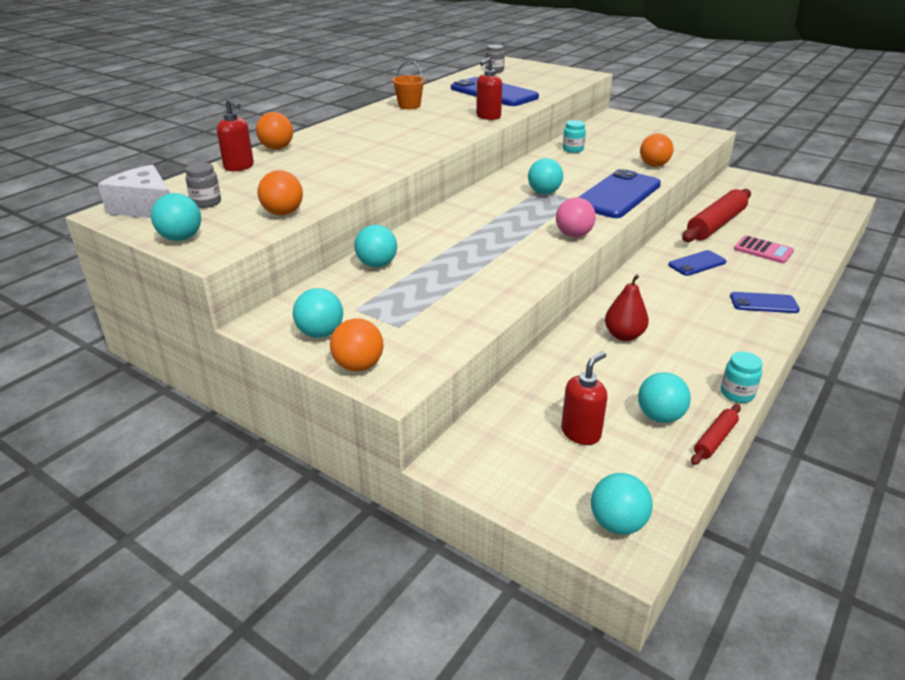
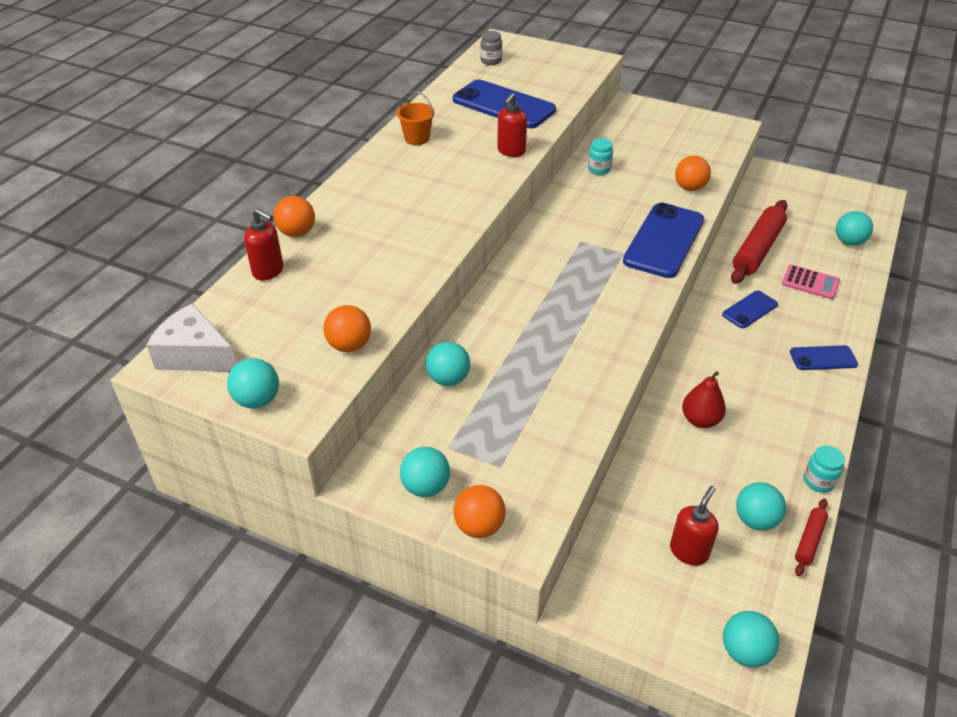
camera: 10 degrees left, 10 degrees up
(206, 203) = (258, 338): grey jar -> none
(544, 192) = (587, 245): turquoise ball -> turquoise ball (849, 242)
(573, 235) = (635, 309): pink ball -> none

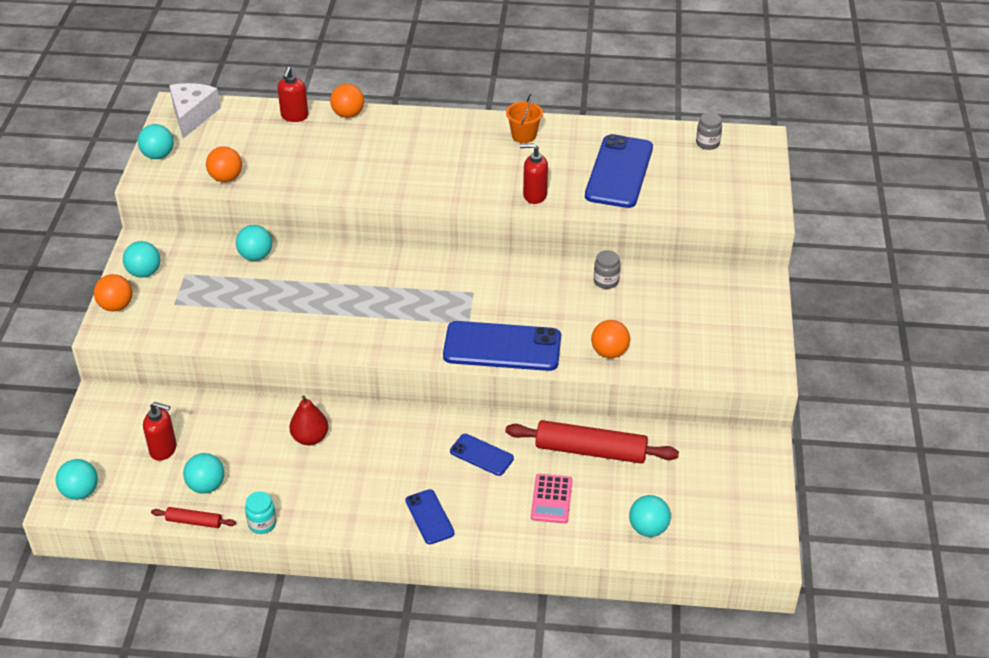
camera: 70 degrees right, 0 degrees up
(599, 169) = (606, 281): turquoise jar -> grey jar

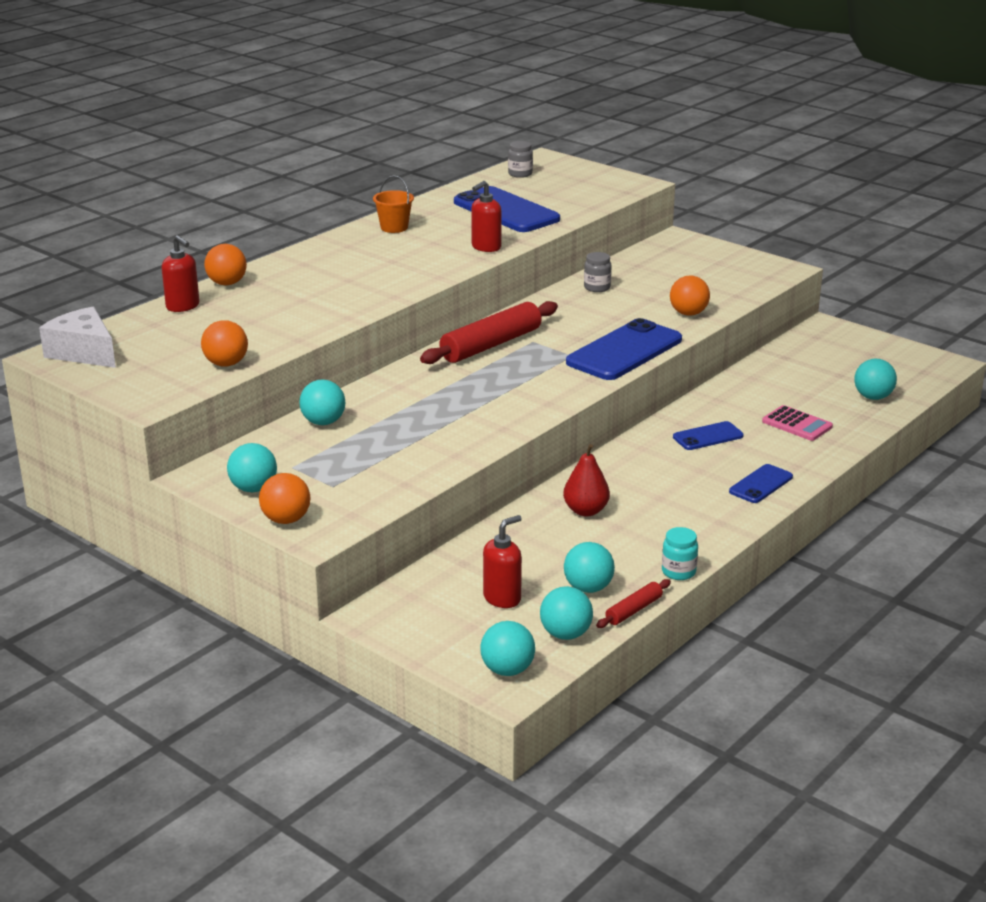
camera: 55 degrees left, 15 degrees down
(158, 155) = (121, 387): turquoise ball -> turquoise ball (565, 634)
(429, 517) = (761, 484): blue phone -> blue phone turned 60 degrees counterclockwise
(590, 451) = (757, 390): red rolling pin -> red rolling pin (491, 345)

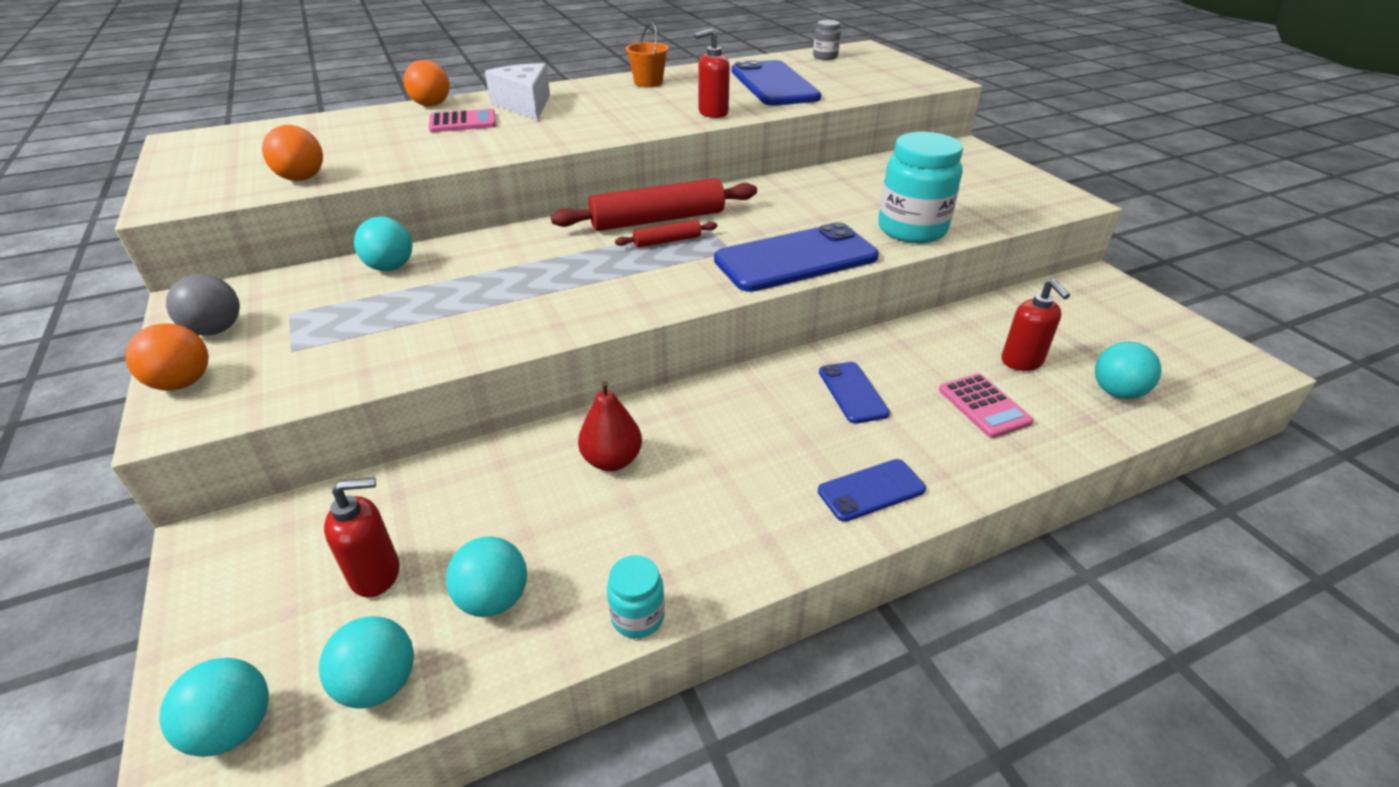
camera: 25 degrees right, 10 degrees up
(84, 352) = (212, 142): white cheese -> white cheese (525, 105)
(183, 306) = (362, 118): red soap dispenser -> red soap dispenser (1022, 361)
(253, 488) = (216, 330): turquoise ball -> grey ball
(283, 294) = (463, 122): none -> pink calculator
(597, 288) = (832, 181): grey jar -> none
(634, 610) = (511, 673): red rolling pin -> red rolling pin (667, 241)
(688, 313) = (912, 229): orange ball -> turquoise jar
(708, 436) = (852, 392): blue phone -> blue phone turned 75 degrees clockwise

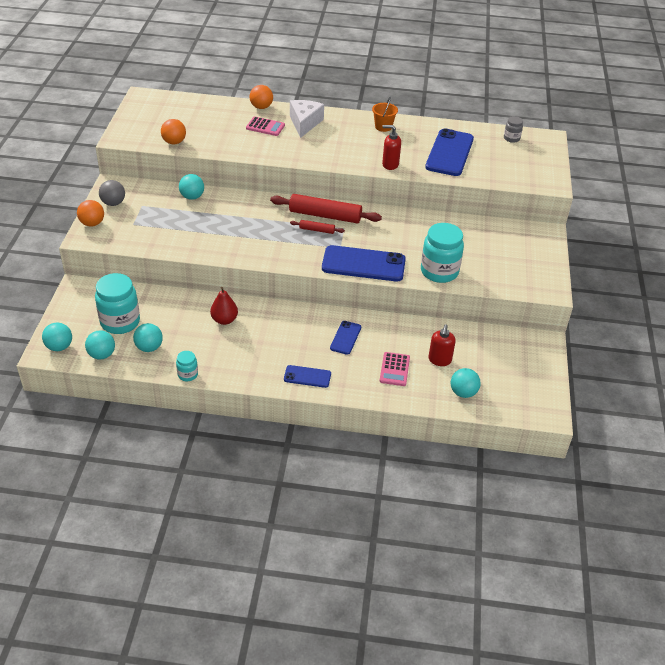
camera: 30 degrees right, 5 degrees up
(376, 574) = (120, 322): red soap dispenser -> turquoise jar

